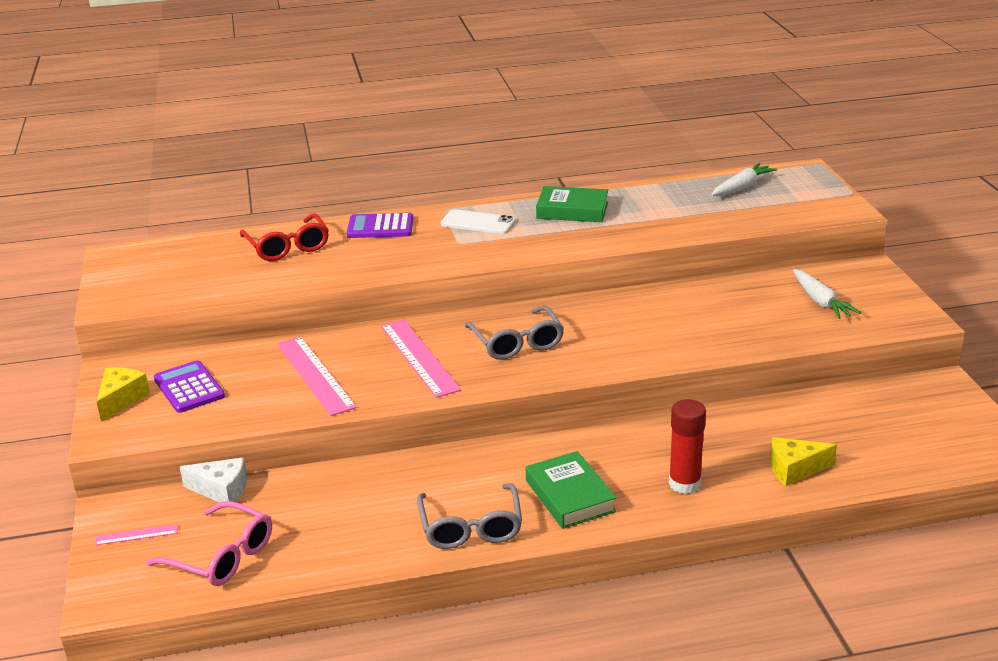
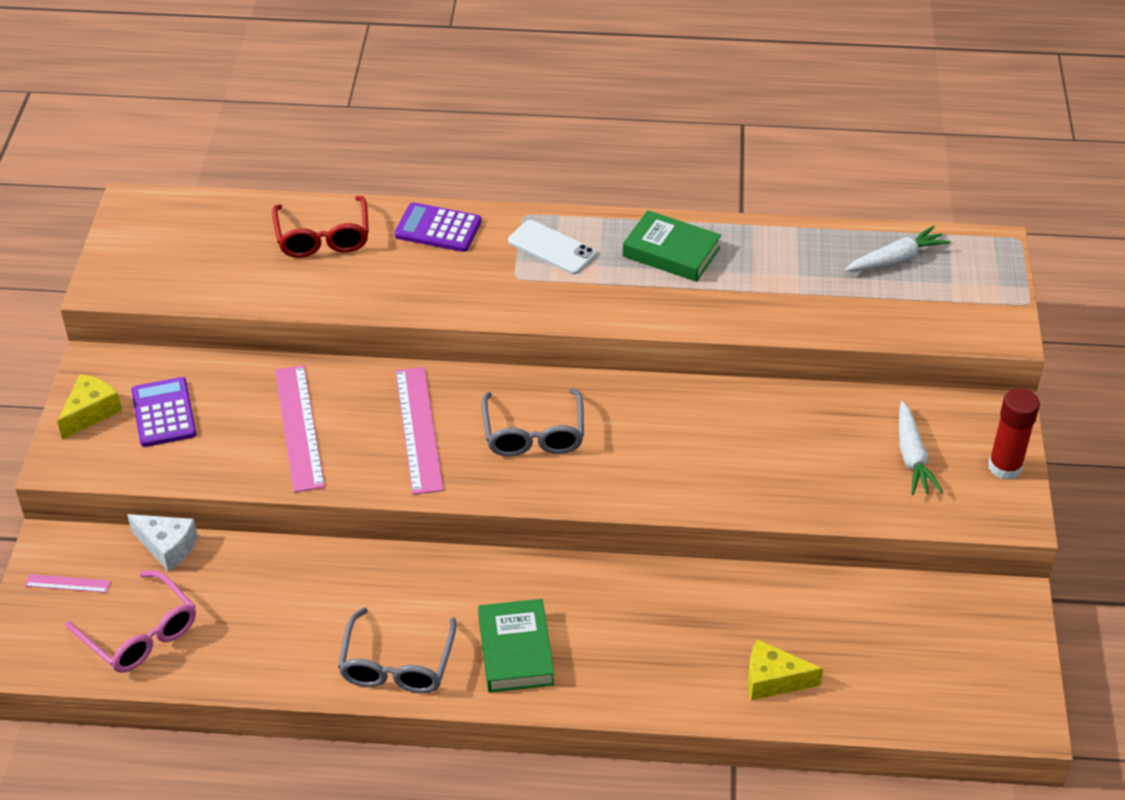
camera: 15 degrees right, 15 degrees up
(684, 483) = (644, 667): red glue stick -> red glue stick (1005, 467)

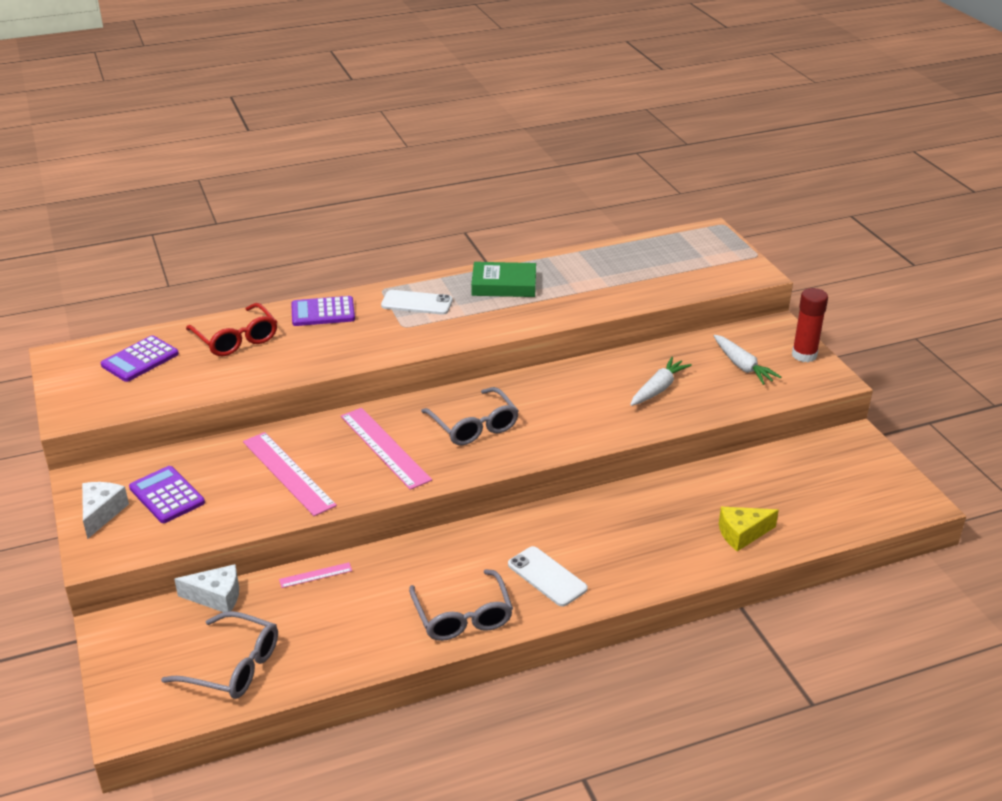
camera: 25 degrees left, 10 degrees down
(68, 583) = (144, 651): pink ruler -> pink ruler (315, 575)
(91, 412) = (101, 513): yellow cheese -> white cheese
(140, 633) = (232, 666): pink glasses -> grey glasses
(209, 234) = (140, 360): none -> purple calculator
(516, 651) = (547, 576): green book -> white phone
(896, 260) = (656, 253): white carrot -> white carrot (658, 389)

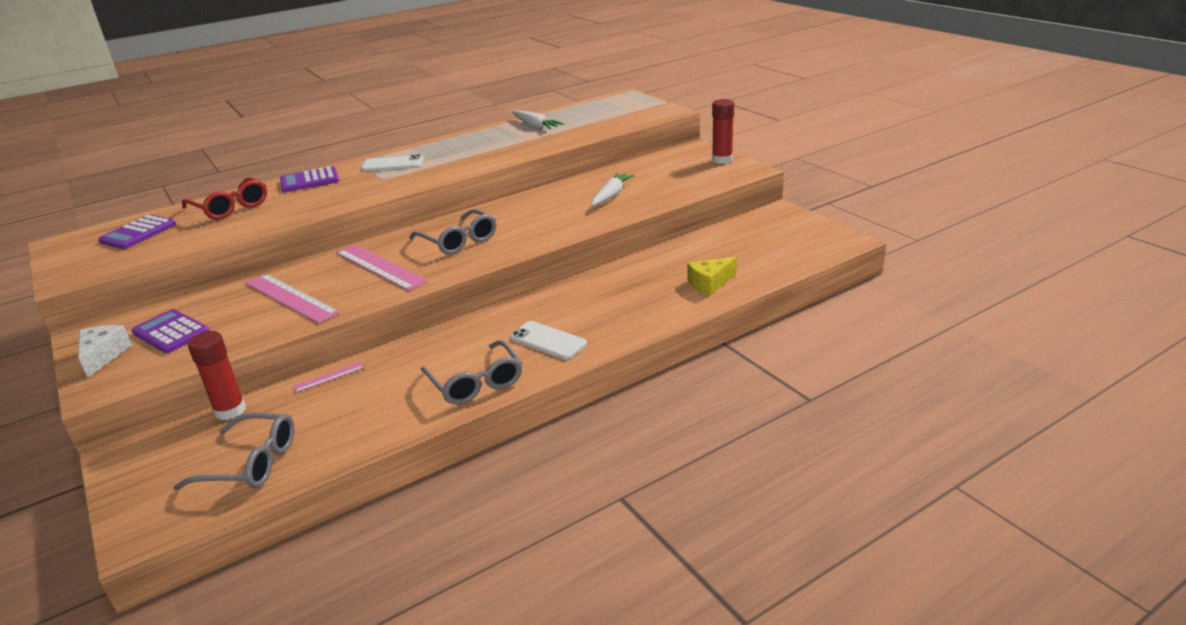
camera: 10 degrees left, 5 degrees down
(216, 597) = (230, 411): white cheese -> red glue stick
(504, 285) = (465, 144): green book -> none
(742, 366) = (675, 173): white carrot -> white carrot (535, 126)

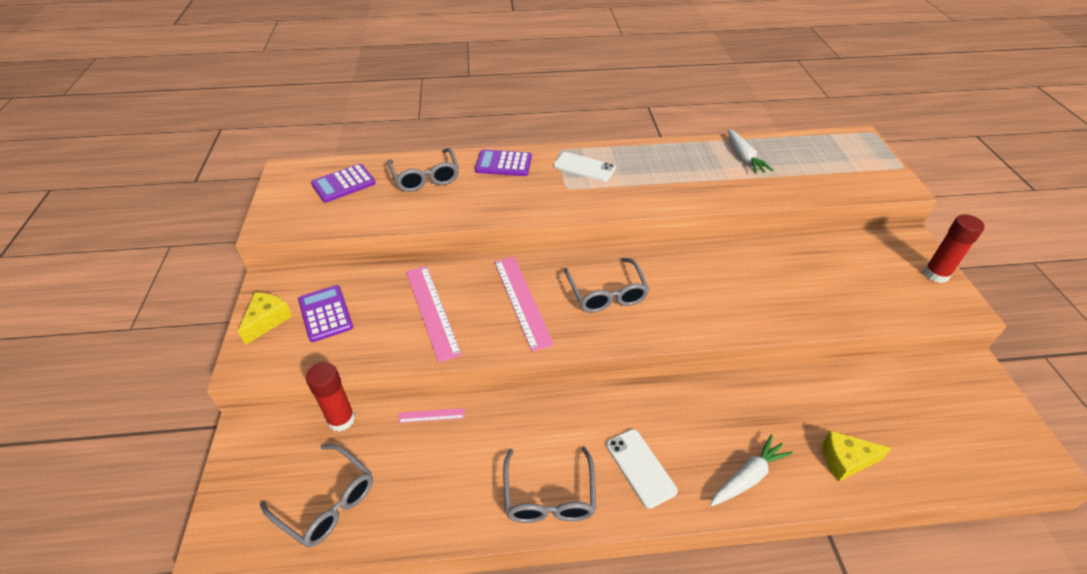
camera: 25 degrees right, 15 degrees up
(103, 356) = (267, 320): white cheese -> yellow cheese
(230, 207) = (425, 177): red glasses -> grey glasses
(611, 195) = (786, 285): white carrot -> white carrot (747, 477)

